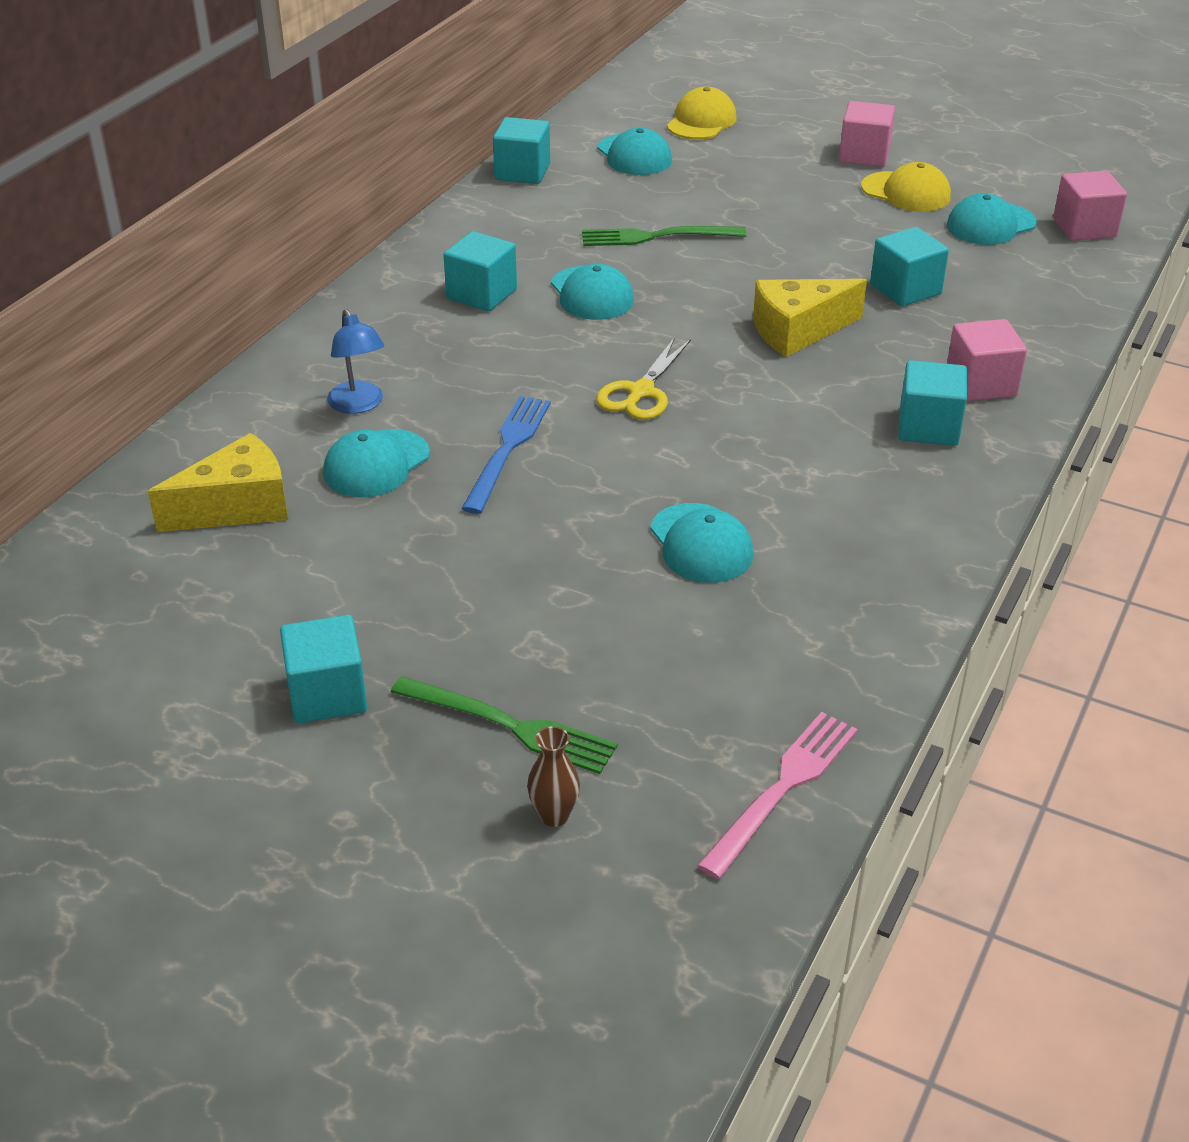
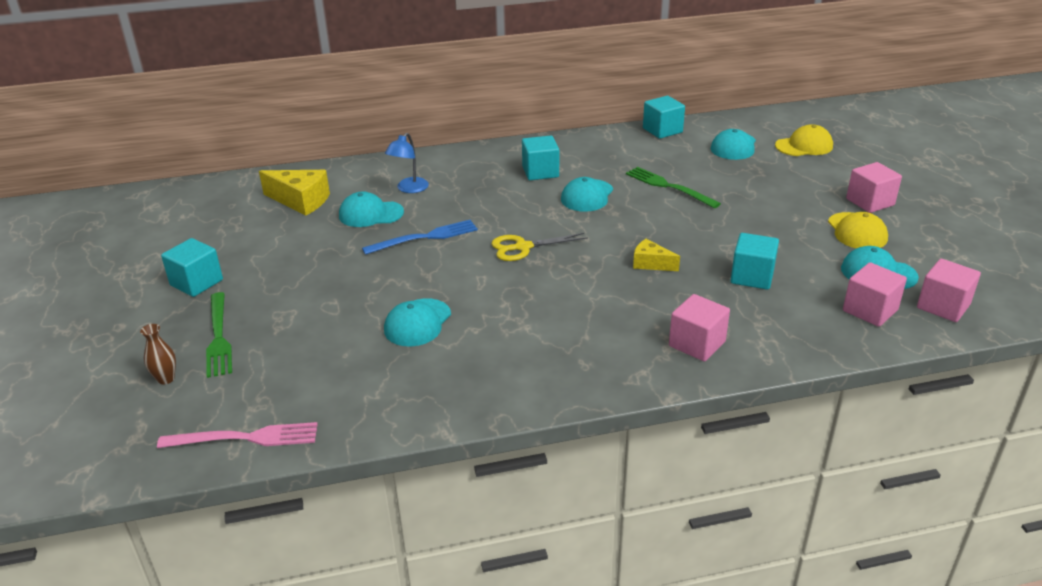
camera: 50 degrees right, 5 degrees down
(798, 331) = (651, 264): yellow cheese -> yellow cheese, size x0.59
(928, 427) = (623, 345): turquoise cube -> none
(1044, 264) = (870, 310): none -> pink cube

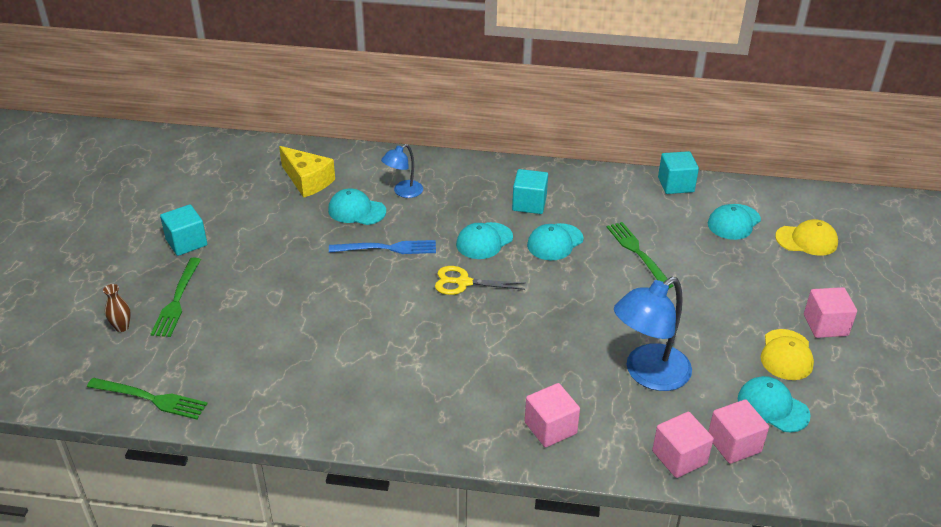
camera: 20 degrees right, 5 degrees up
(245, 438) = (151, 399): pink fork -> green fork
(417, 323) = (333, 333): turquoise cap -> turquoise cap (484, 241)
(651, 264) = (565, 333): yellow cheese -> none
(752, 277) = (648, 374): turquoise cube -> blue lamp
(943, 306) = (809, 462): pink cube -> pink cube (679, 457)

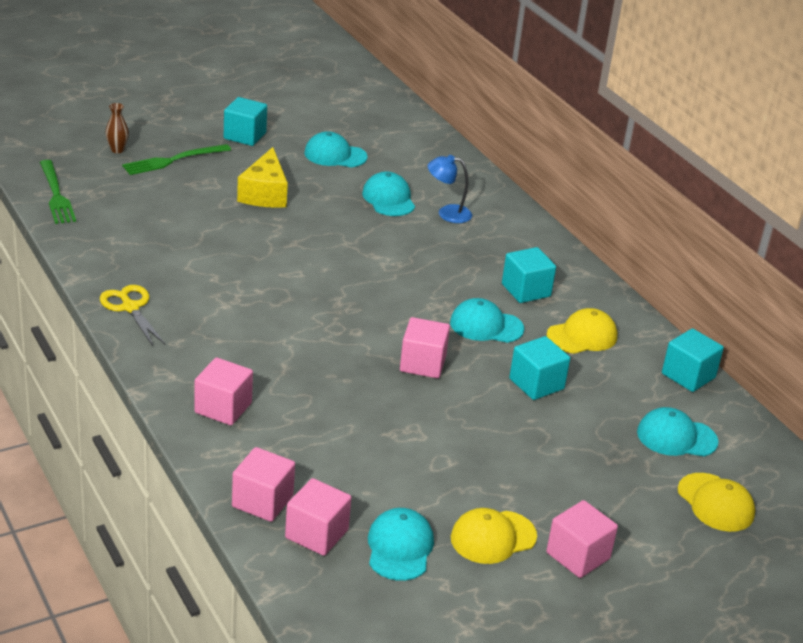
camera: 50 degrees right, 5 degrees down
(307, 181) = (396, 159): yellow cheese -> yellow cheese (265, 193)
(387, 248) = (357, 234): blue fork -> none
(463, 282) = (361, 292): yellow scissors -> yellow scissors (130, 307)
(484, 241) = (434, 283): turquoise cap -> turquoise cap (335, 155)
(575, 294) = (422, 364): none -> pink cube
(600, 206) = (582, 336): none -> yellow cap
(637, 252) = (536, 384): green fork -> turquoise cube
(648, 374) = (357, 446): blue lamp -> none

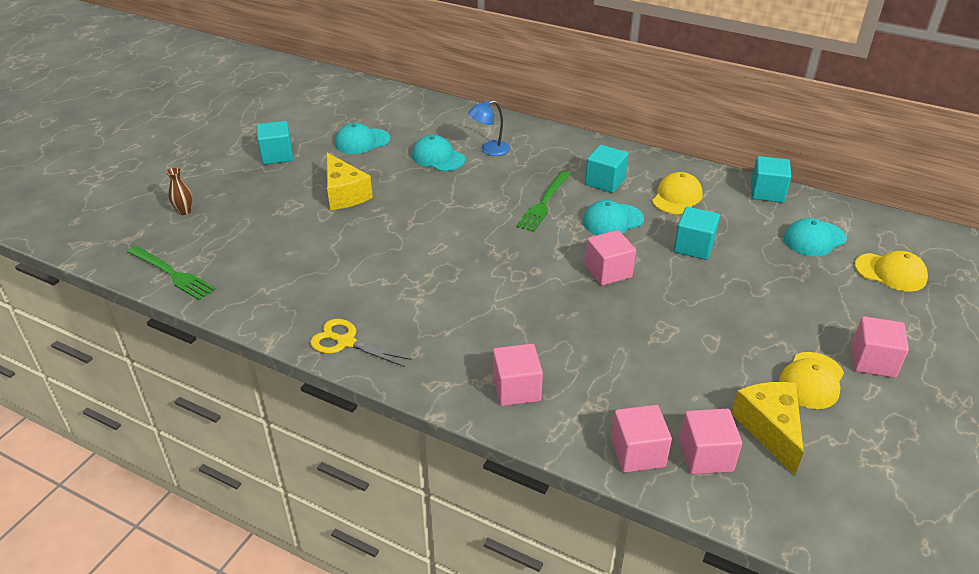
camera: 30 degrees left, 5 degrees up
(173, 160) = (241, 199): green fork -> green fork (544, 203)
(399, 547) = (769, 429): turquoise cap -> yellow cheese

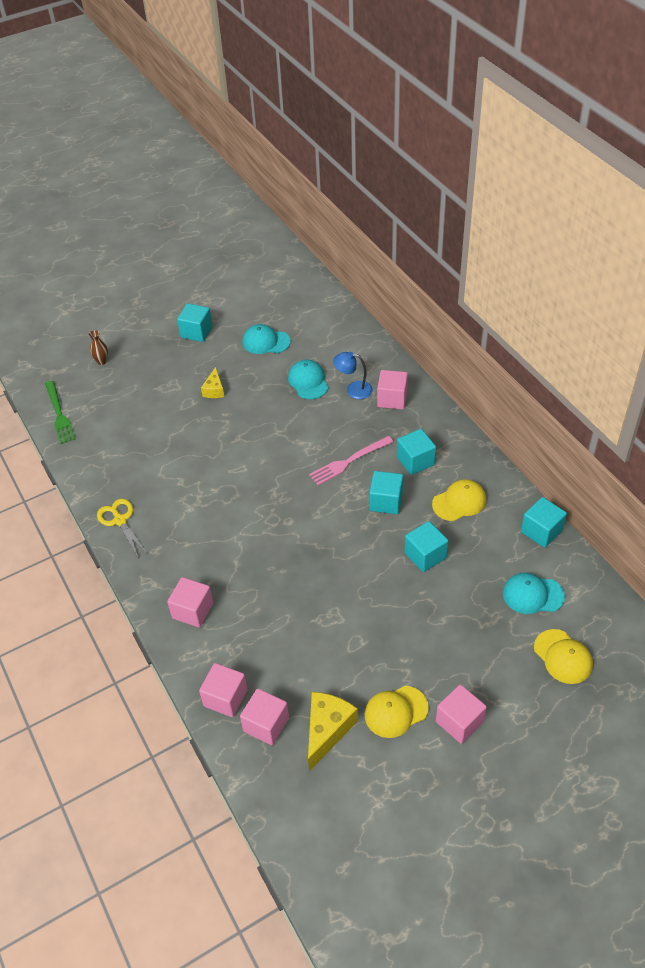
camera: 35 degrees right, 10 degrees up
(344, 194) = (214, 390): yellow cheese -> yellow cheese, size x0.59
(544, 203) = (348, 461): green fork -> pink fork
(608, 271) = (339, 547): pink cube -> pink cube (392, 399)
(612, 220) = (386, 501): turquoise cap -> turquoise cube

